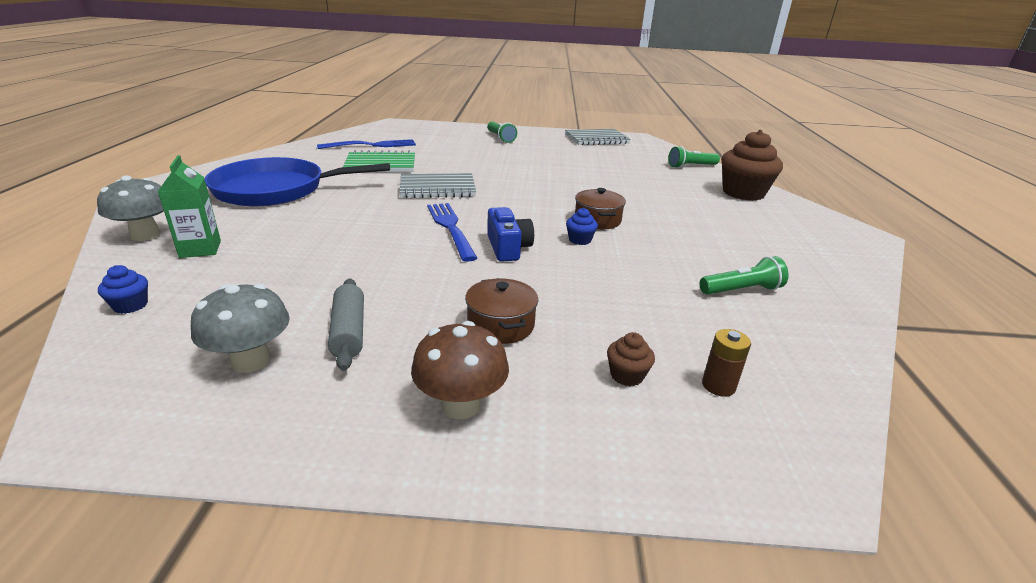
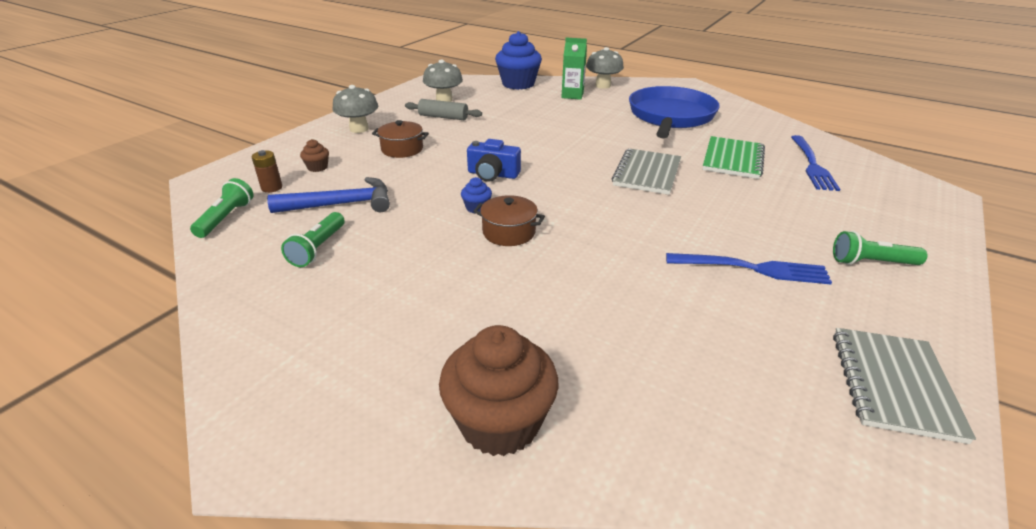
camera: 120 degrees right, 5 degrees up
(130, 305) = (518, 84): blue cupcake -> blue cupcake, size x2.27
(450, 228) = (547, 161): blue fork -> blue fork (752, 268)
(461, 405) = (359, 129): brown mushroom -> grey mushroom
(671, 311) = (341, 204): none -> blue hammer
(691, 166) = (670, 441): green flashlight -> green flashlight (226, 218)

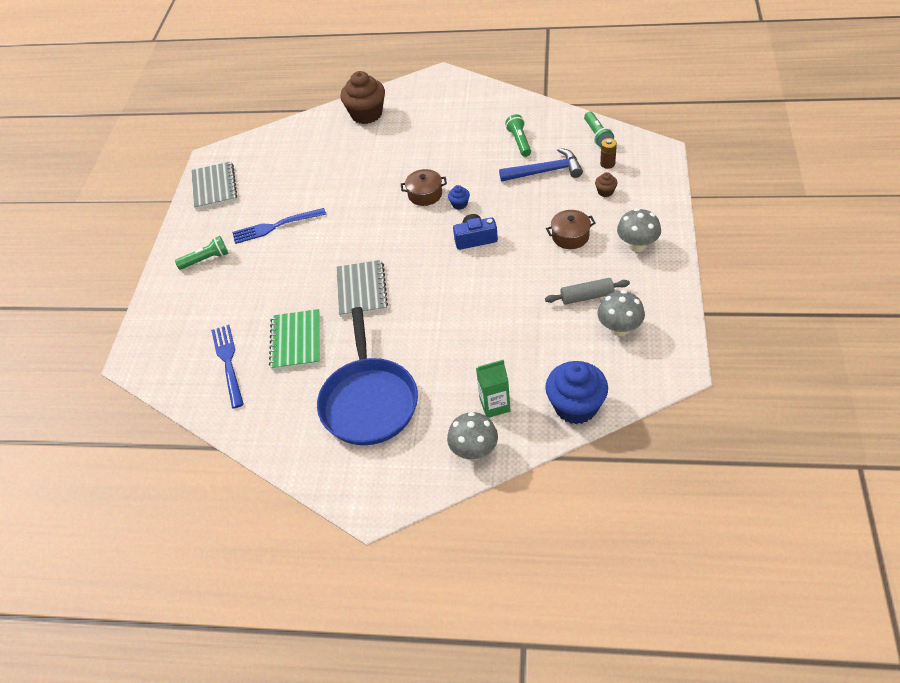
camera: 160 degrees right, 15 degrees up
(341, 204) = (546, 171): blue hammer -> blue hammer turned 150 degrees counterclockwise

